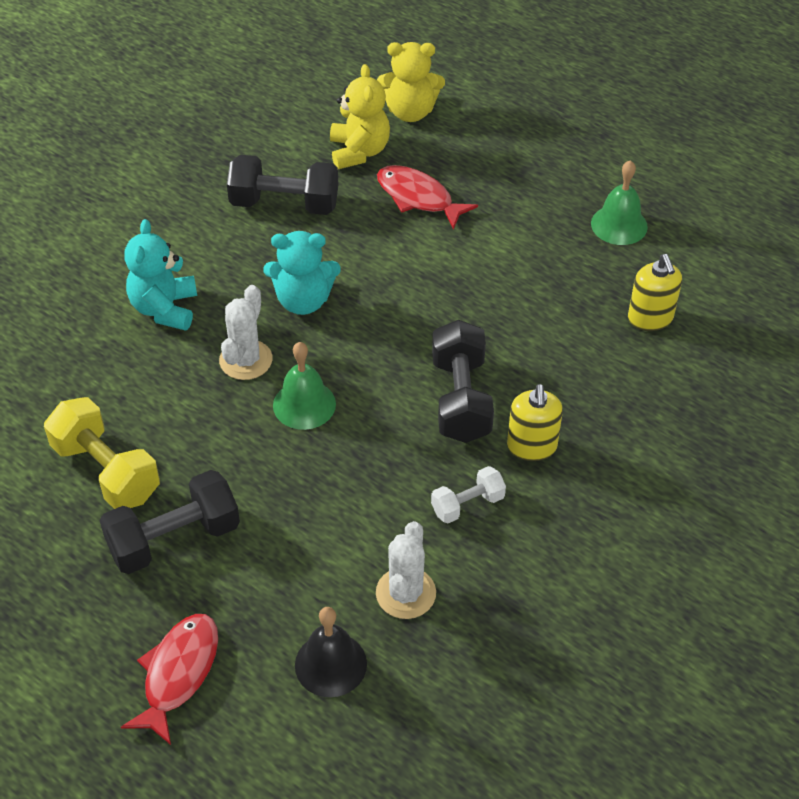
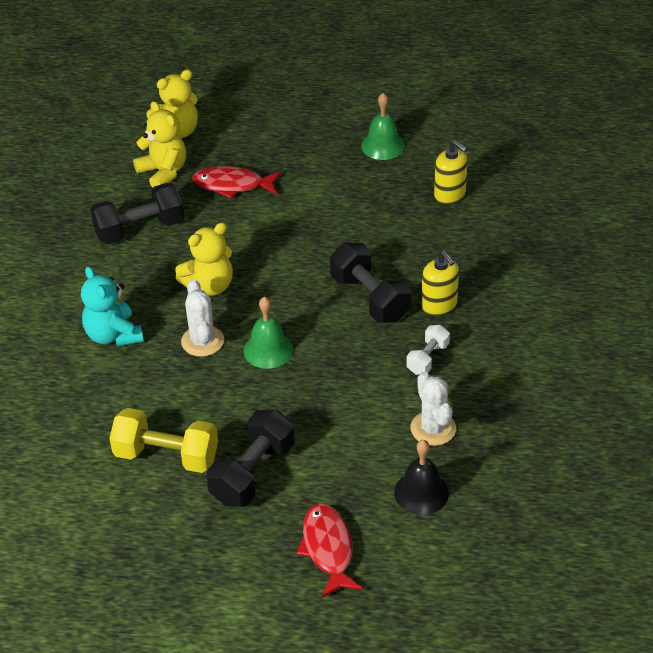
camera: 30 degrees left, 5 degrees down
(303, 301) = (209, 286): turquoise teddy bear -> yellow teddy bear

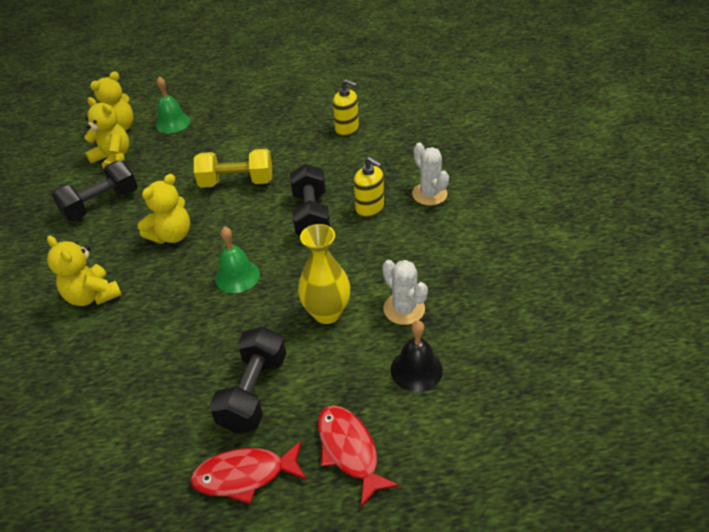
camera: 15 degrees left, 0 degrees up
(113, 335) = (93, 296): turquoise teddy bear -> yellow teddy bear
(166, 456) = (165, 396): yellow dumbbell -> yellow dumbbell (237, 182)
(202, 341) = (176, 282): white cactus -> white cactus (429, 194)
(232, 185) = (173, 156): red fish -> red fish (245, 475)
(350, 413) = (327, 313): none -> yellow vase
(370, 298) = (311, 215): black dumbbell -> black dumbbell turned 45 degrees clockwise
(382, 145) = (284, 107): green bell -> green bell (172, 123)
(427, 358) = (376, 251): white dumbbell -> none

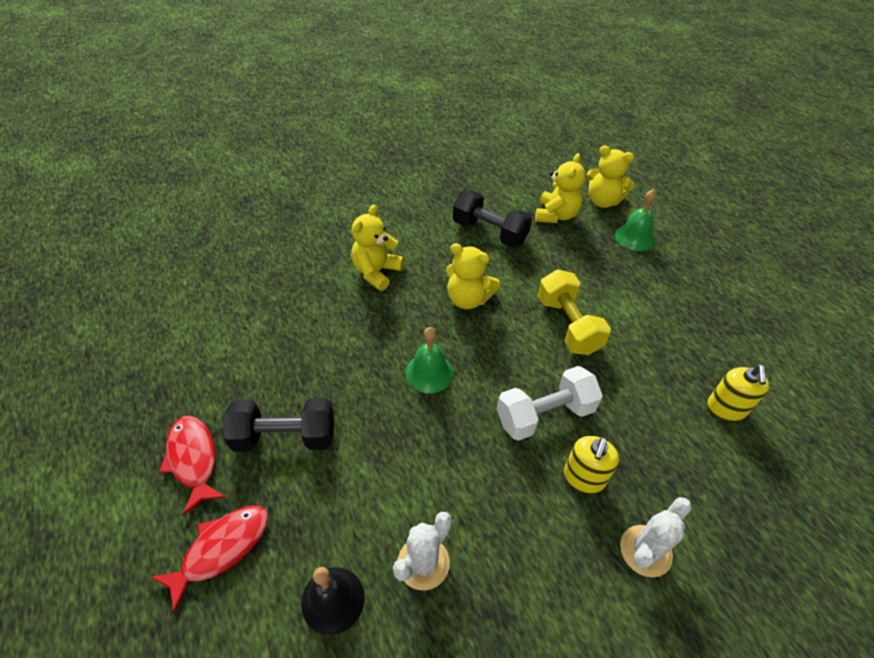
camera: 70 degrees right, 5 degrees up
(311, 215) = (545, 414): black dumbbell -> white dumbbell
(327, 313) = (398, 475): yellow vase -> none

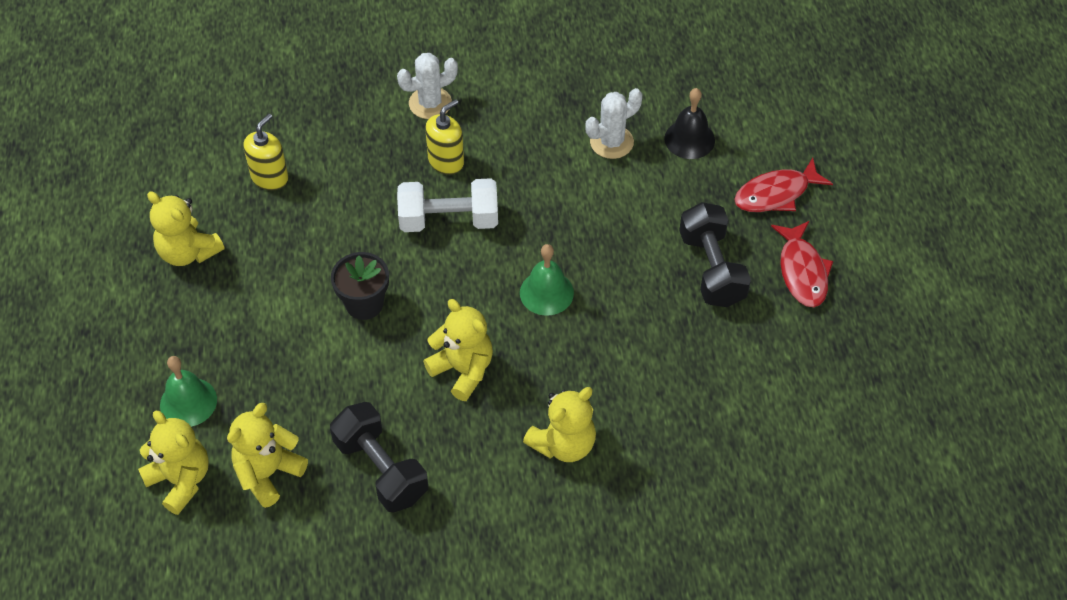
camera: 160 degrees left, 5 degrees up
(285, 436) = (711, 269): black dumbbell -> black dumbbell turned 60 degrees clockwise
(568, 325) = (364, 304): yellow dumbbell -> black flower pot
(727, 327) = (188, 252): none -> yellow teddy bear

